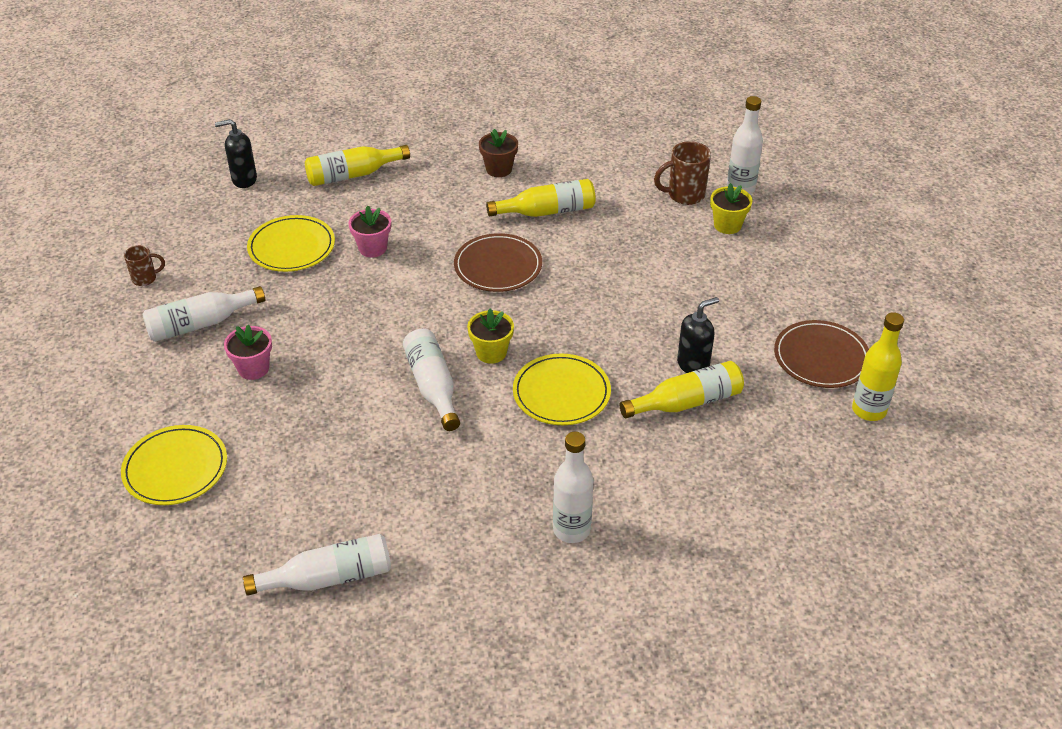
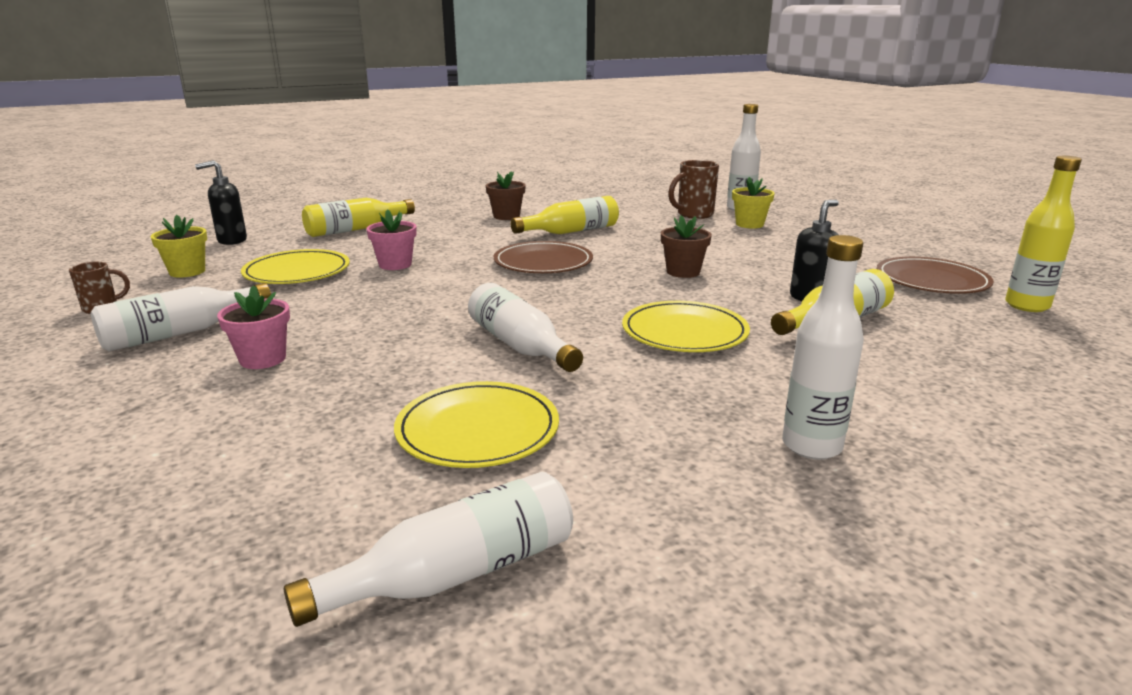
camera: 15 degrees left, 20 degrees down
(175, 468) = (136, 472): yellow plate -> yellow plate (477, 430)
(491, 352) = (576, 314): yellow flower pot -> yellow flower pot (187, 272)
(611, 304) = (683, 272): none -> brown flower pot

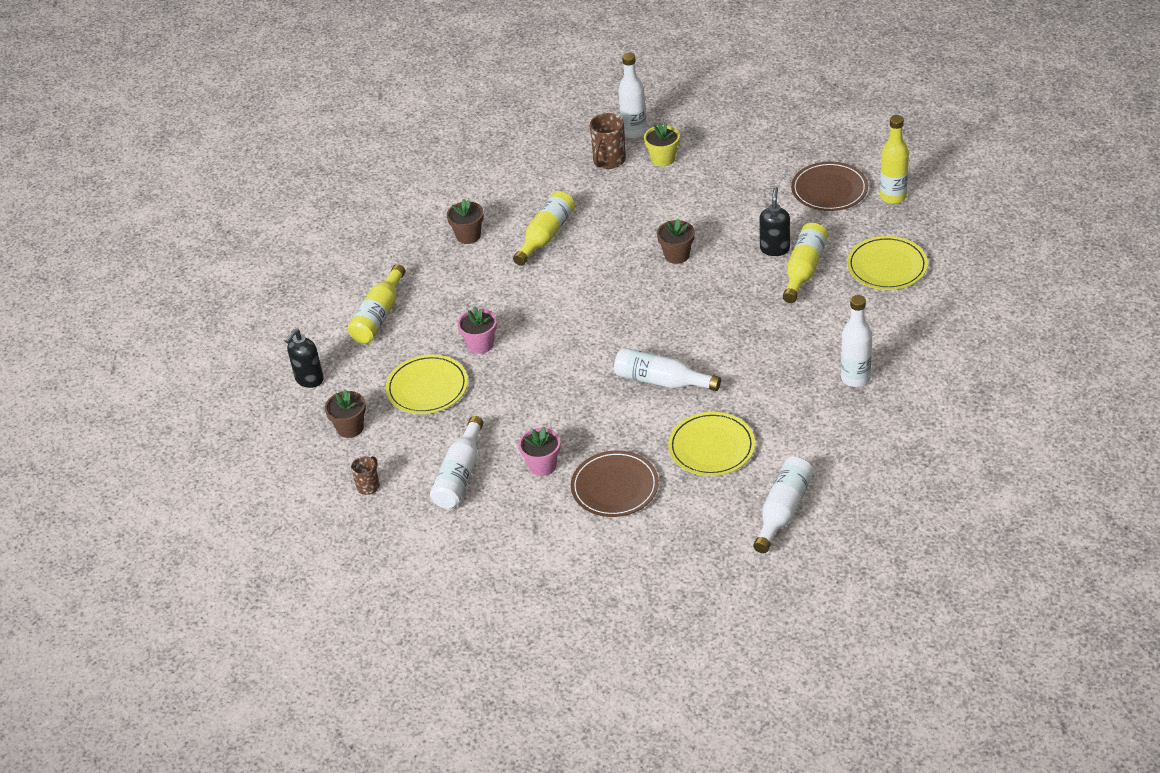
camera: 30 degrees left, 20 degrees up
(187, 272) = (350, 428): yellow flower pot -> brown flower pot
(543, 262) = (576, 290): brown plate -> brown plate (615, 487)
(684, 332) = (734, 322): yellow plate -> yellow plate (887, 266)

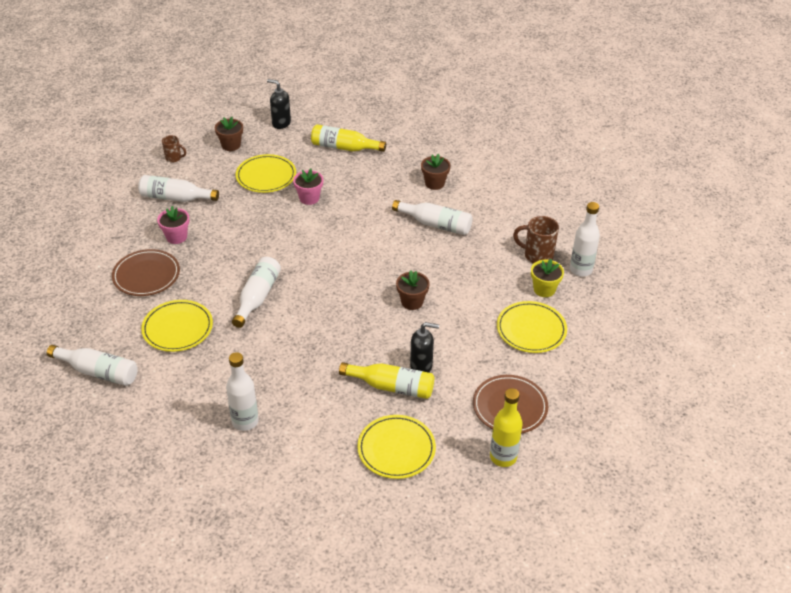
camera: 80 degrees right, 0 degrees up
(546, 236) = (436, 224): yellow bottle -> white bottle
(723, 171) = (531, 329): none -> yellow plate

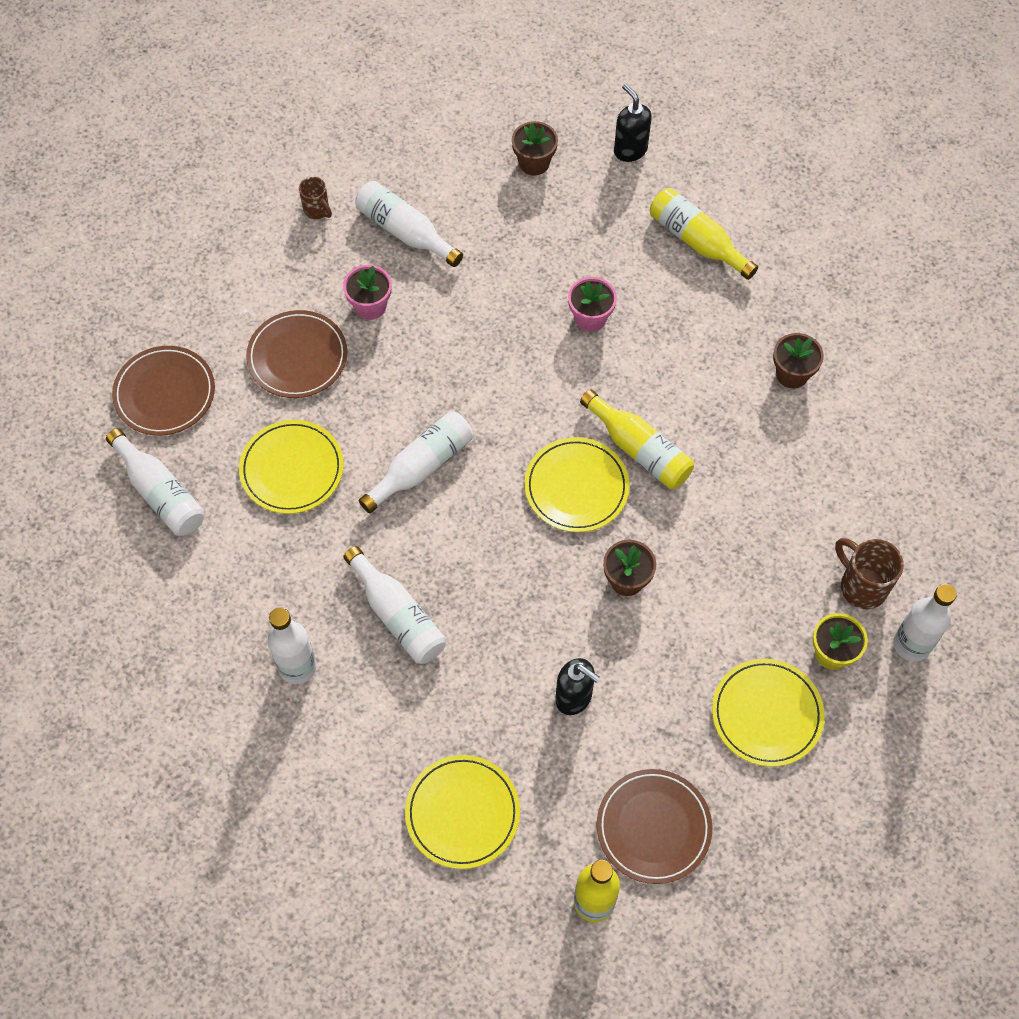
camera: 30 degrees right, 20 degrees up
(70, 323) = (165, 393): none -> brown plate
(174, 158) = (441, 153): brown mug -> brown mug (317, 210)
(266, 176) = (552, 247): yellow plate -> yellow plate (576, 487)
(391, 386) = (514, 710): yellow bottle -> yellow bottle (639, 449)
(436, 224) = (746, 454): white bottle -> white bottle (398, 615)

